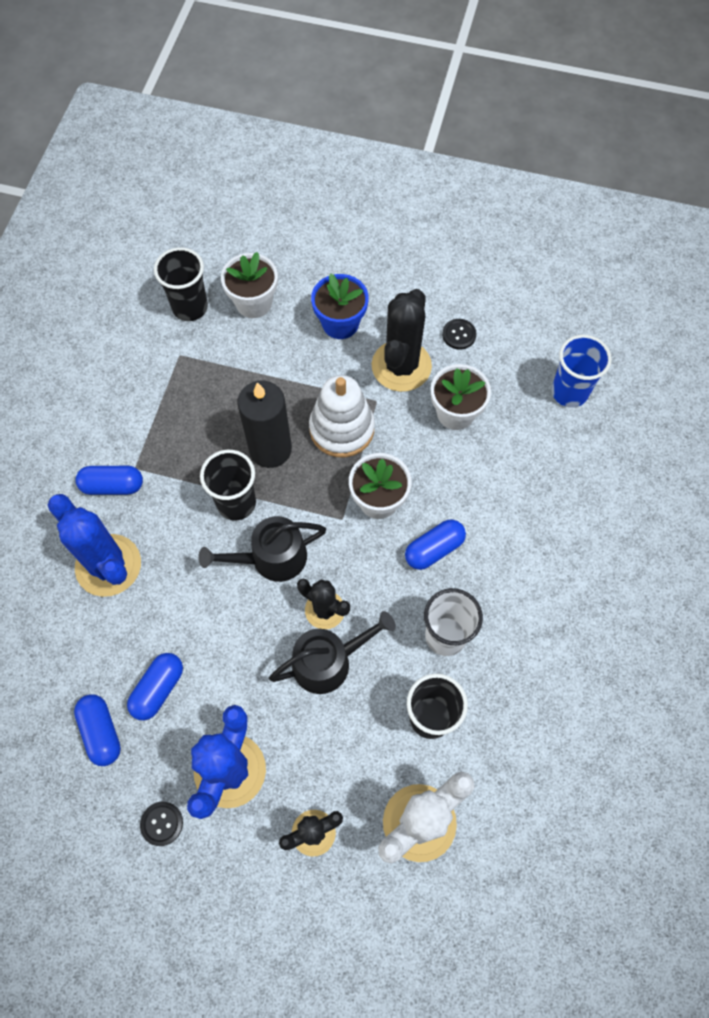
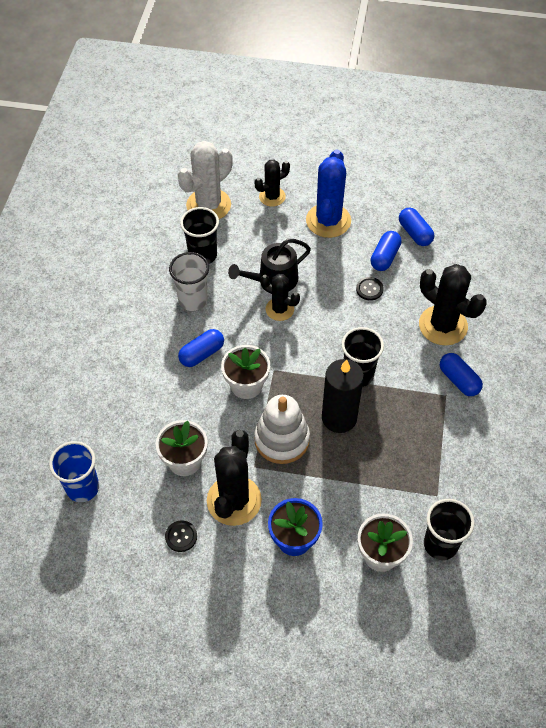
camera: 175 degrees right, 10 degrees down
(108, 565) = (443, 325): blue cactus -> black cactus
(112, 486) = (458, 380): blue capsule -> blue capsule turned 60 degrees clockwise
(162, 823) = (364, 194): black button -> black button (369, 289)
(271, 558) = (323, 339): black watering can -> none

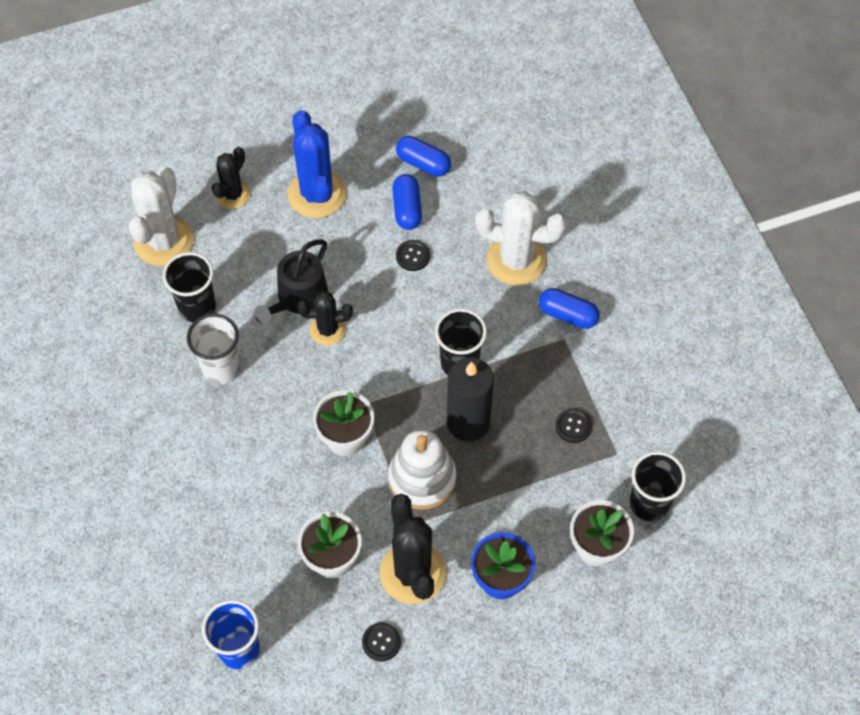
camera: 30 degrees left, 5 degrees up
(202, 354) = (273, 427): blue capsule -> none
(415, 459) = (573, 426): none -> black button
(443, 325) = (516, 260): black cactus -> white cactus

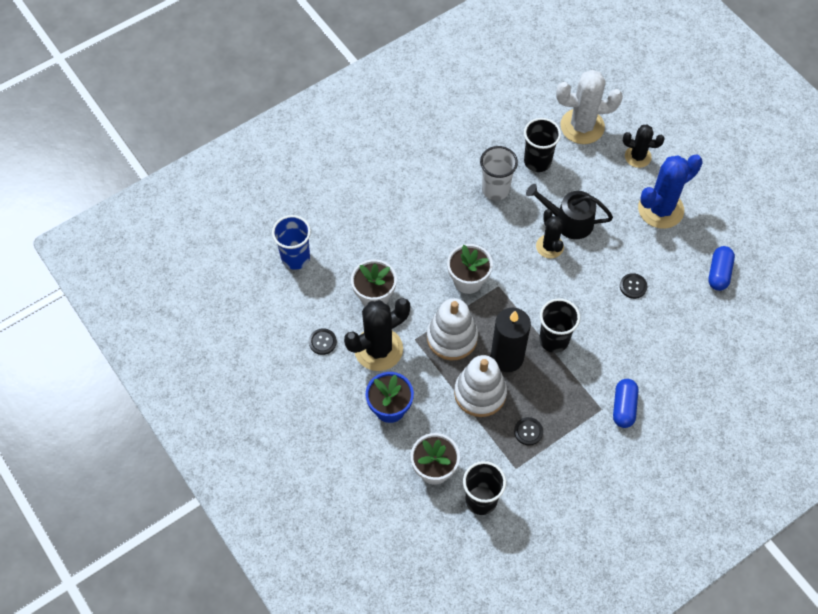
camera: 75 degrees right, 0 degrees up
(407, 209) = (673, 272): blue capsule -> none
(508, 466) = (480, 393): none -> white stacking toy
(516, 260) = (658, 359): white cactus -> none

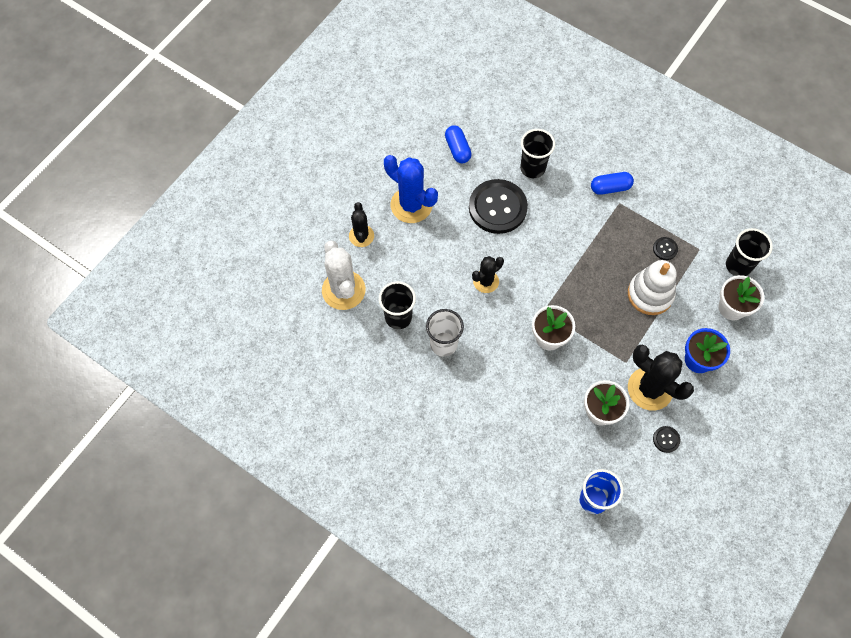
camera: 110 degrees left, 5 degrees up
(452, 337) = (610, 332): white stacking toy -> none
(507, 357) = (608, 284): black candle -> none
(554, 340) = (575, 253): black cup -> black cup (532, 168)
(569, 221) = (453, 273): black watering can -> none
(633, 286) = (497, 207): black button -> black button, size x2.43
(719, 273) = (457, 149): blue capsule -> blue capsule turned 75 degrees clockwise

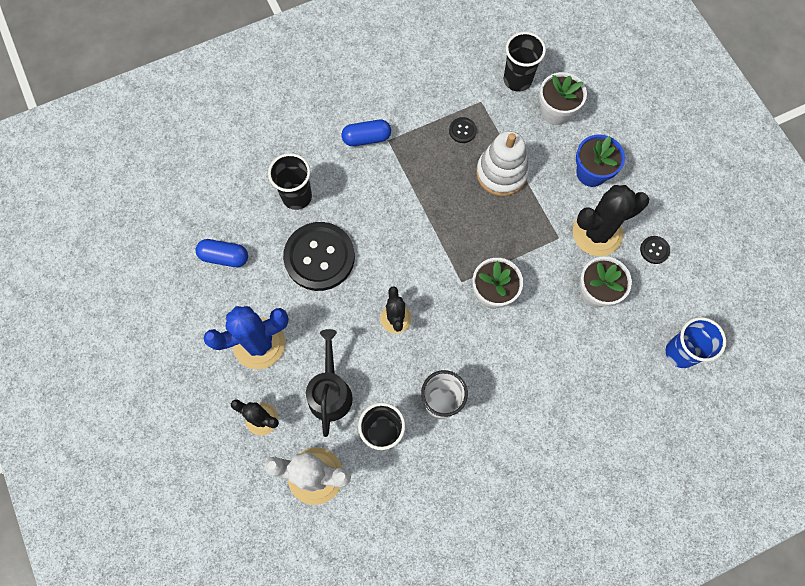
camera: 60 degrees left, 5 degrees up
(406, 268) = (330, 392): none -> black watering can
(610, 188) = (366, 138): blue capsule -> blue capsule turned 60 degrees clockwise

